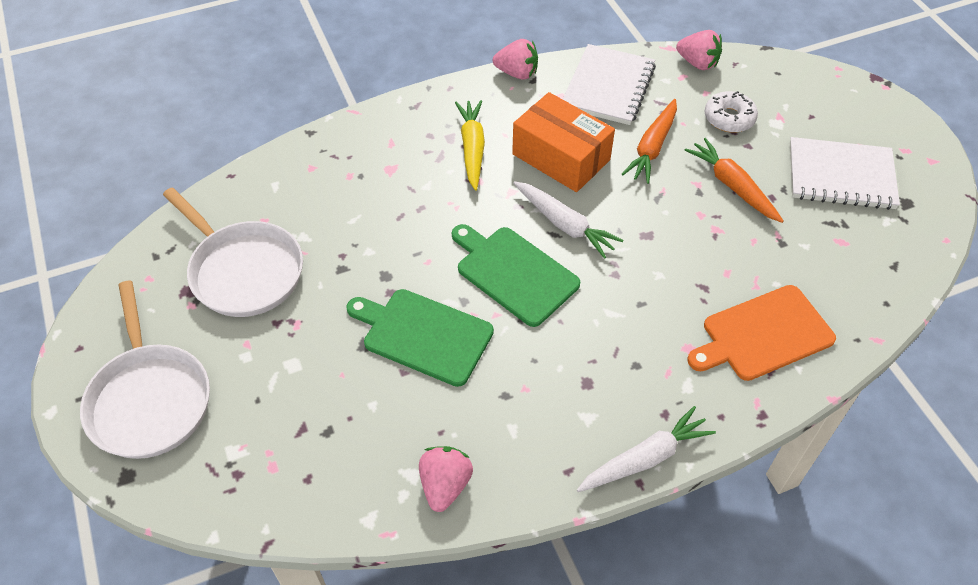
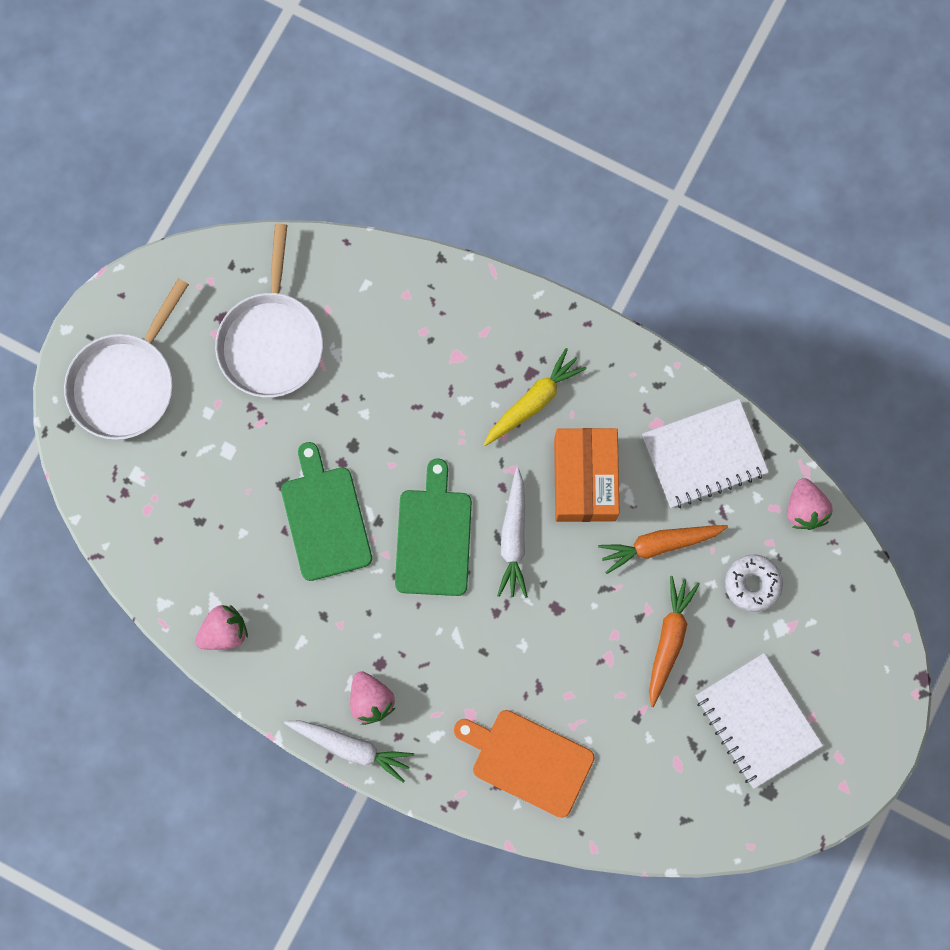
camera: 50 degrees right, 25 degrees up
(517, 73) = (654, 364): pink strawberry -> pink strawberry (371, 700)

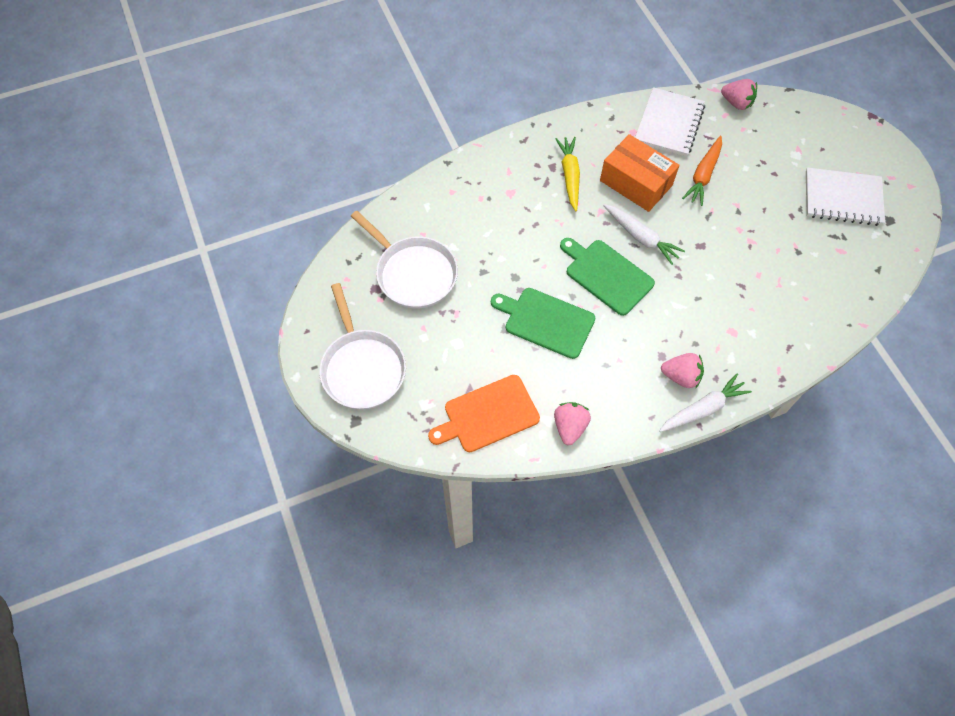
camera: 50 degrees left, 15 degrees down
(528, 761) = (784, 321): orange cutting board -> orange cutting board (488, 415)
(669, 640) = (763, 206): orange carrot -> none
(752, 584) = (760, 150): white donut -> none

